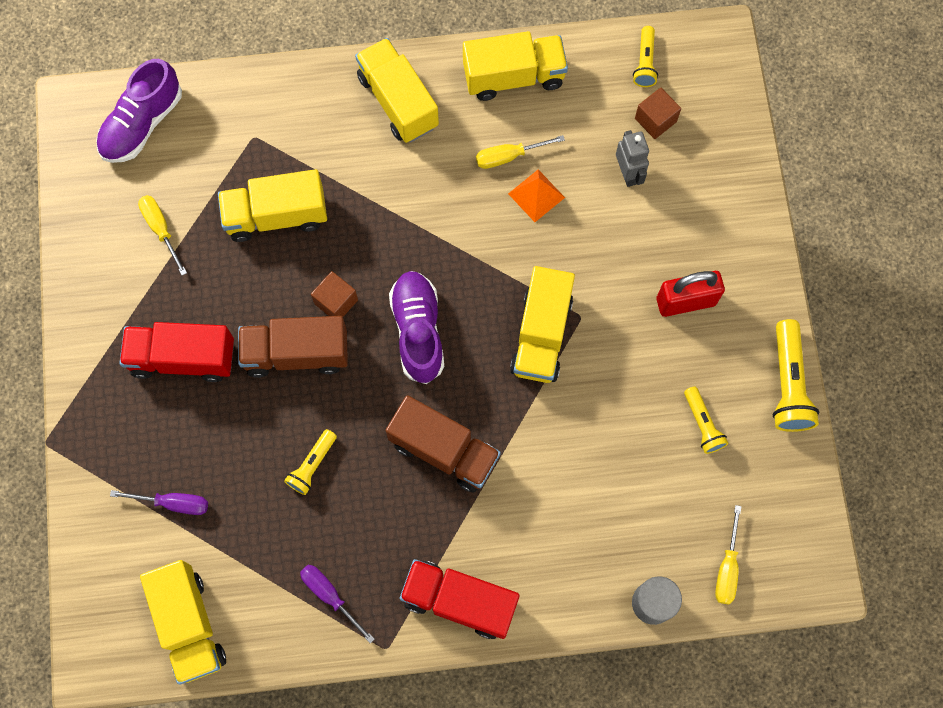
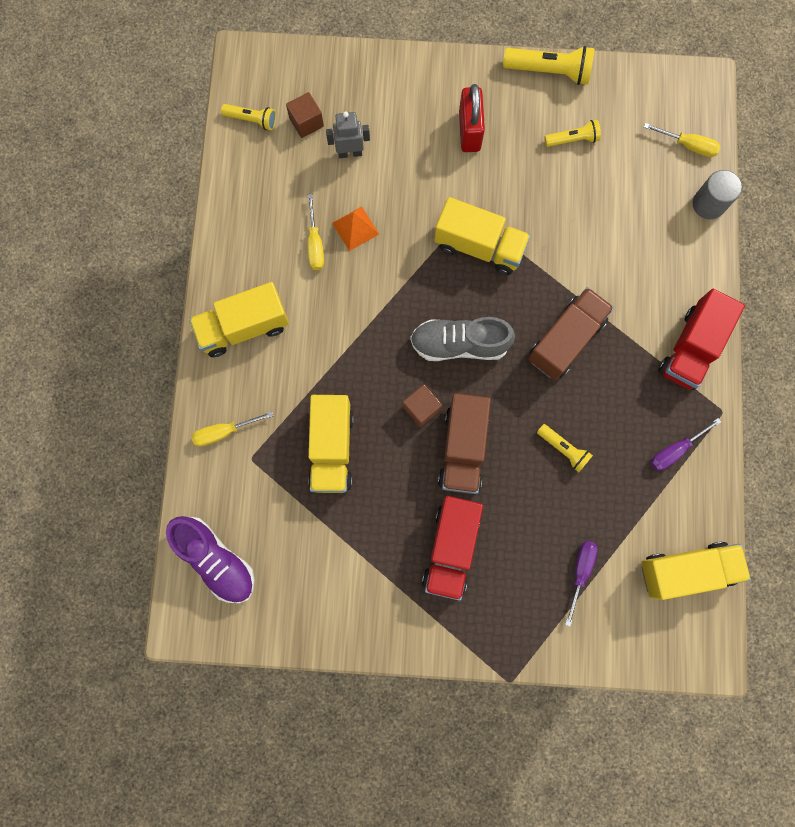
camera: 80 degrees left, 5 degrees up
(161, 229) = (325, 554): yellow screwdriver -> yellow screwdriver (224, 432)
(418, 331) = (459, 344): purple shoe -> grey shoe
(513, 77) = (241, 227): yellow truck -> none

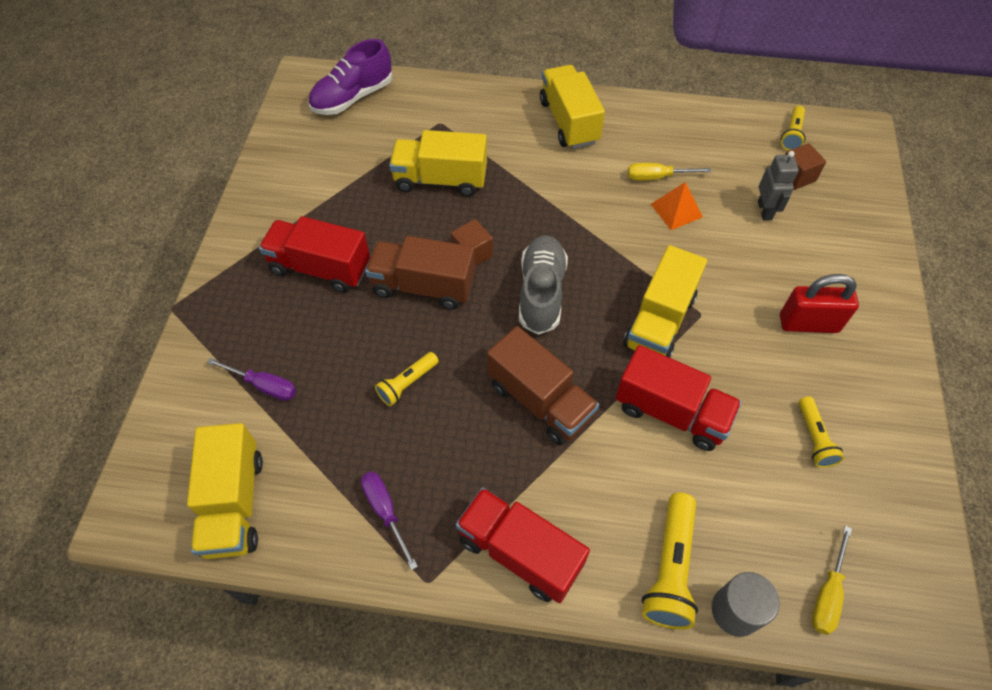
camera: 95 degrees right, 20 degrees down
(224, 432) = (468, 106): yellow screwdriver -> none
(549, 72) = (910, 421): yellow flashlight -> yellow flashlight (669, 569)
(563, 240) = (671, 412): none -> red truck

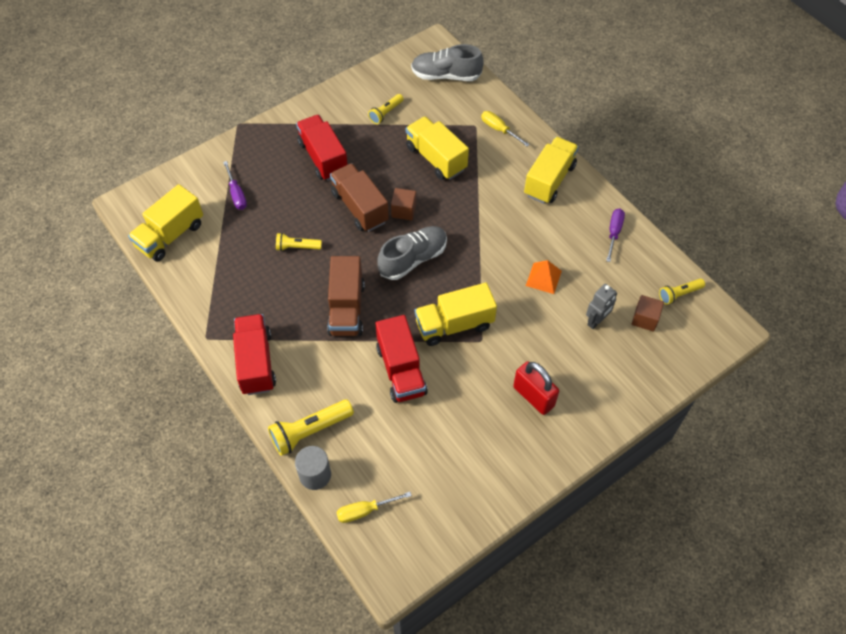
camera: 45 degrees right, 0 degrees up
(353, 97) = (446, 75): purple shoe -> grey shoe
(385, 511) = (223, 294): purple screwdriver -> purple screwdriver (614, 233)
(657, 177) = (558, 251): yellow screwdriver -> yellow screwdriver (499, 129)
(814, 438) = (455, 447): yellow flashlight -> yellow flashlight (386, 113)

